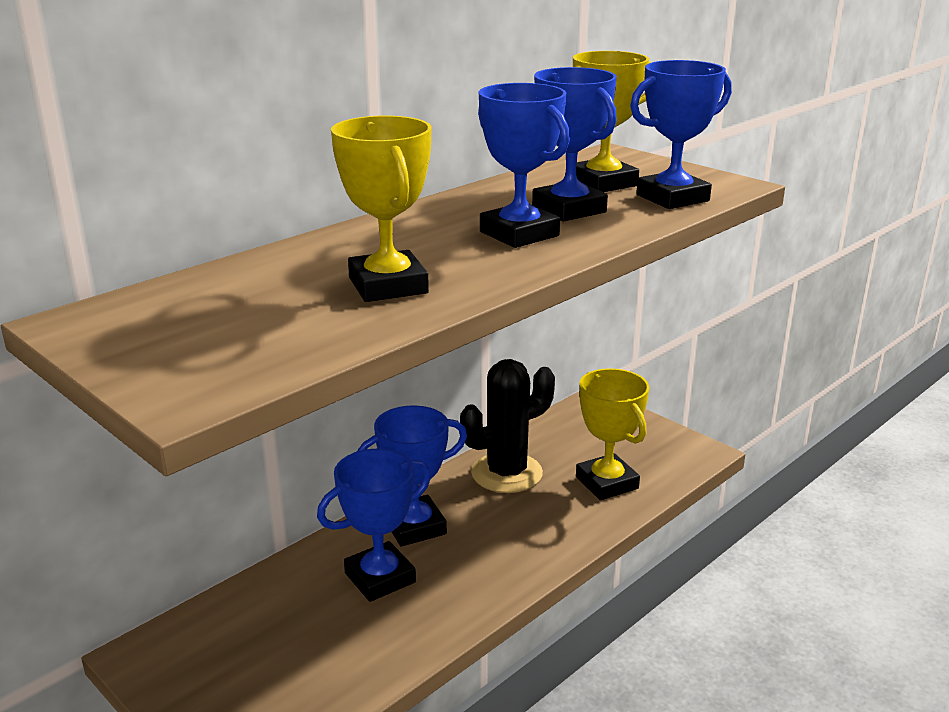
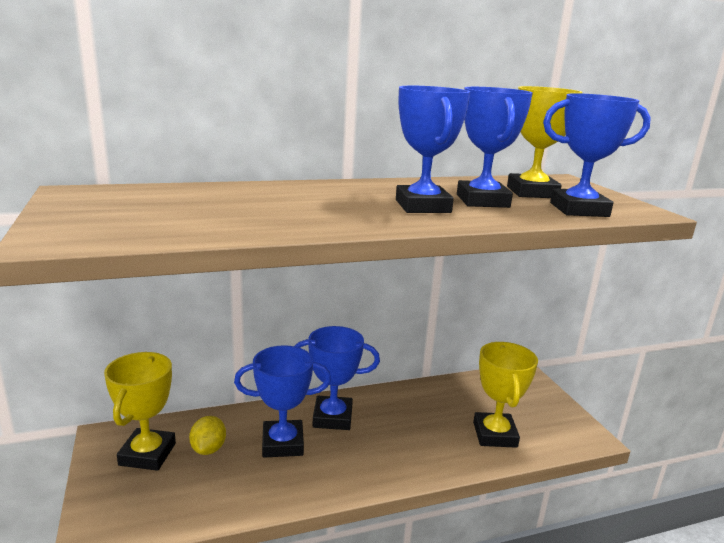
camera: 25 degrees right, 5 degrees down
(293, 617) = (208, 449): none -> yellow lemon
(388, 285) = (283, 214): yellow trophy -> yellow trophy (147, 454)
(506, 473) = (424, 403): black cactus -> none

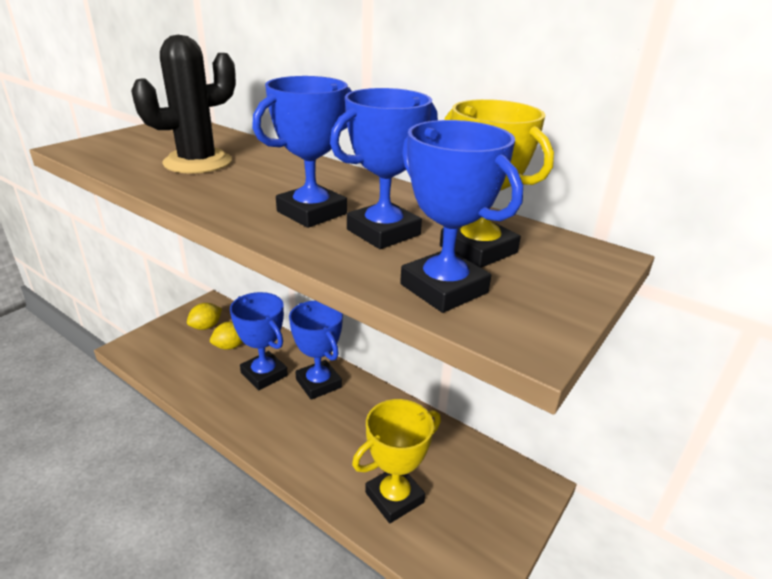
camera: 55 degrees right, 10 degrees up
(147, 454) = (206, 326): yellow trophy -> yellow lemon
(234, 209) = (198, 162): none -> black cactus

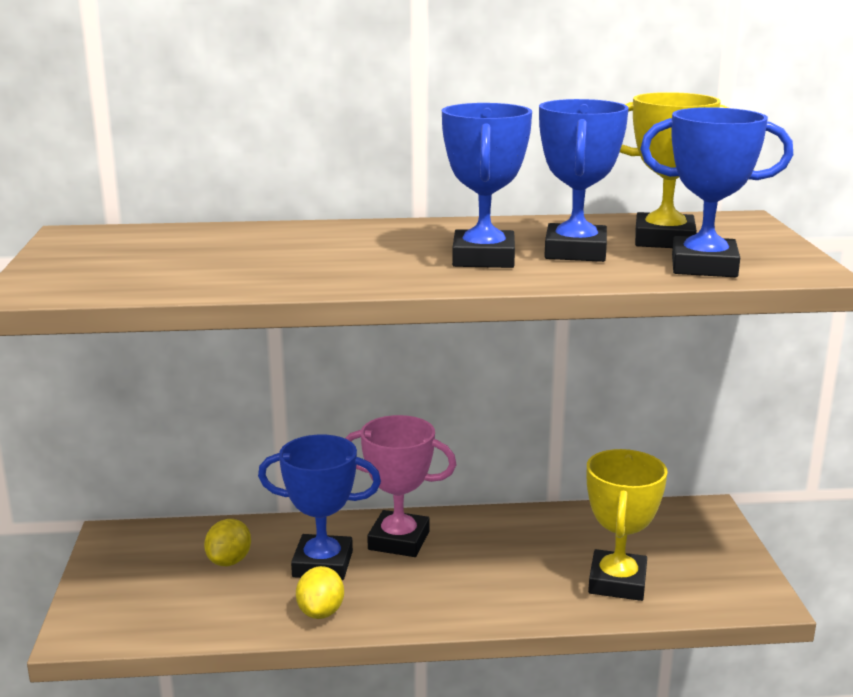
camera: 40 degrees left, 10 degrees down
(198, 162) = (243, 258): black cactus -> none
(206, 326) = (156, 559): yellow lemon -> yellow lemon (321, 612)
(318, 383) = (399, 540): blue trophy -> pink trophy

